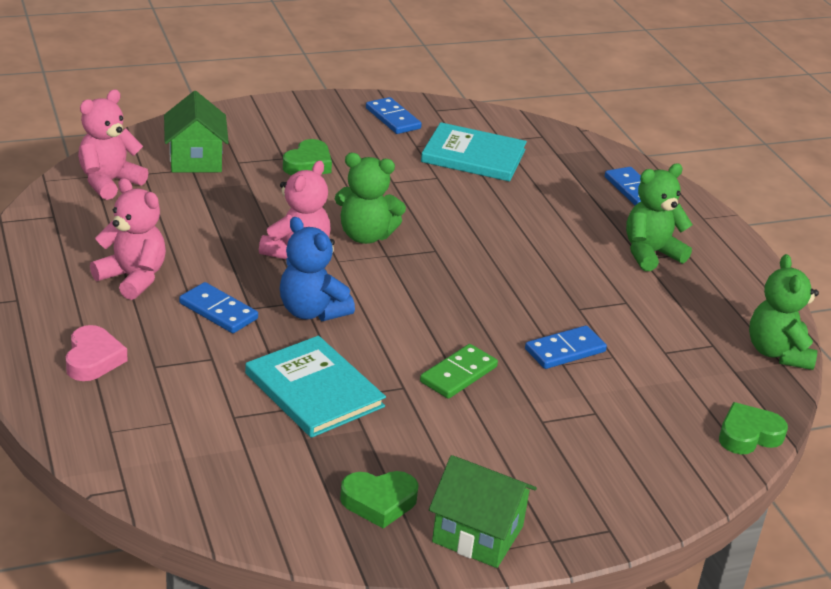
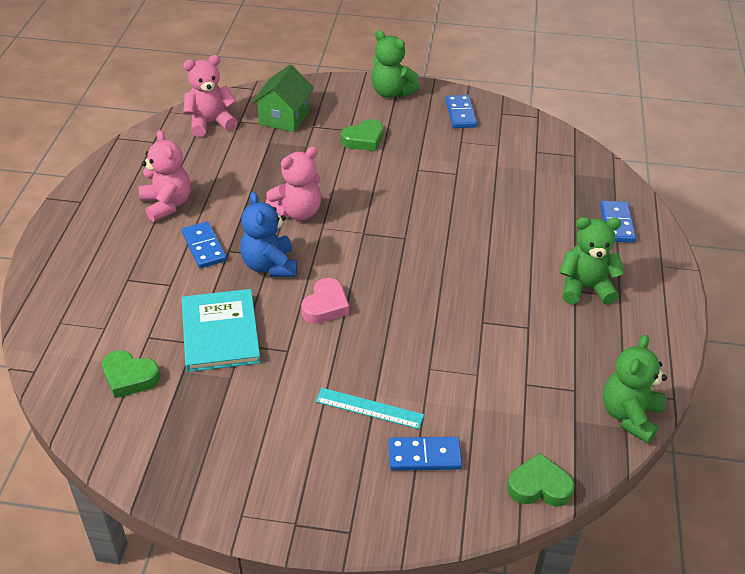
camera: 30 degrees right, 10 degrees up
(93, 359) = (92, 262): pink heart -> pink heart (325, 306)
(365, 236) = (360, 211): green teddy bear -> green teddy bear (391, 92)
(379, 502) = (193, 443): green heart -> green heart (129, 377)
(458, 374) = (338, 352): green domino -> none
(473, 156) = (501, 161): turquoise book -> none
(477, 534) = (244, 497): green house -> none
(534, 416) = (369, 408): none -> turquoise ruler
(565, 350) = (440, 357): blue domino -> blue domino (424, 456)

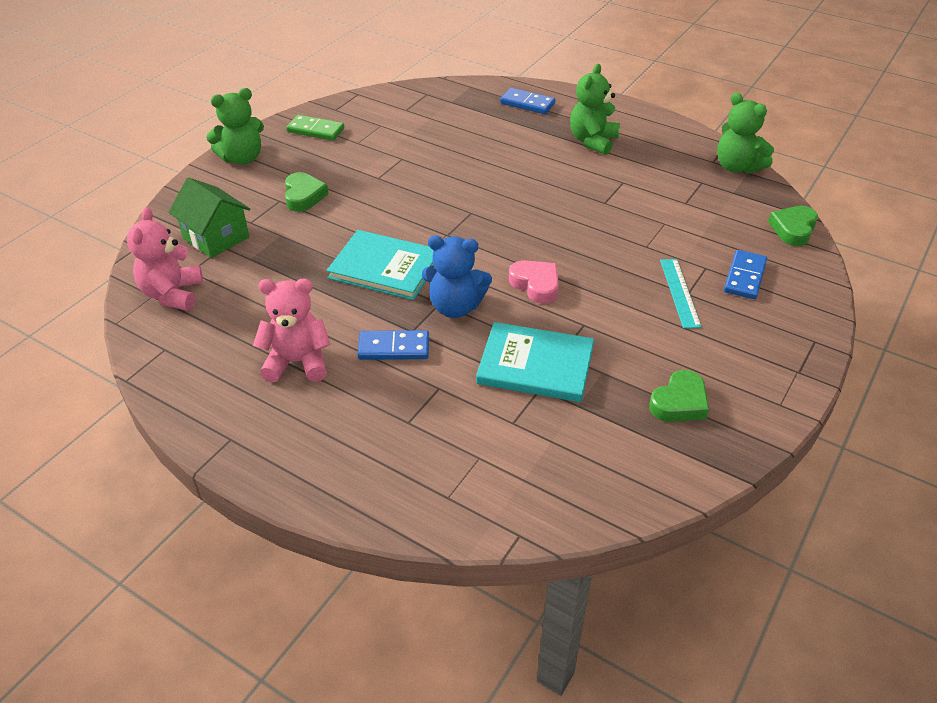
camera: 65 degrees left, 0 degrees up
(129, 377) = (568, 450): green heart -> green heart (679, 402)
(297, 212) = (385, 268): pink teddy bear -> turquoise book
(369, 408) = (679, 292): turquoise ruler -> turquoise ruler turned 45 degrees counterclockwise
(460, 114) = (315, 130): blue domino -> green domino

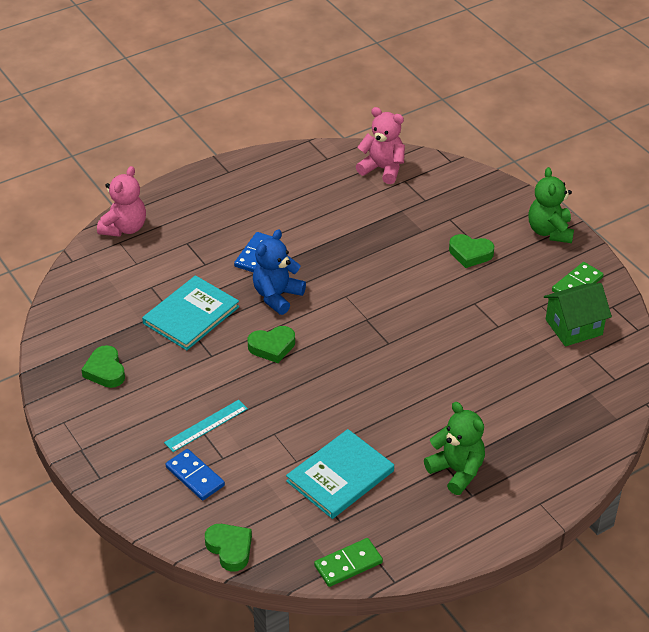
camera: 115 degrees right, 0 degrees up
(216, 237) = (439, 198): green house -> green house (573, 327)
(297, 362) = (274, 210): pink teddy bear -> pink teddy bear (124, 228)
(385, 268) = (346, 273): turquoise book -> turquoise book (340, 476)
(527, 103) = (558, 450): blue domino -> none
(536, 284) = (272, 347): pink heart -> green heart
(679, 292) = (206, 425): turquoise ruler -> turquoise ruler turned 60 degrees counterclockwise
(737, 167) = (348, 564): green teddy bear -> green domino

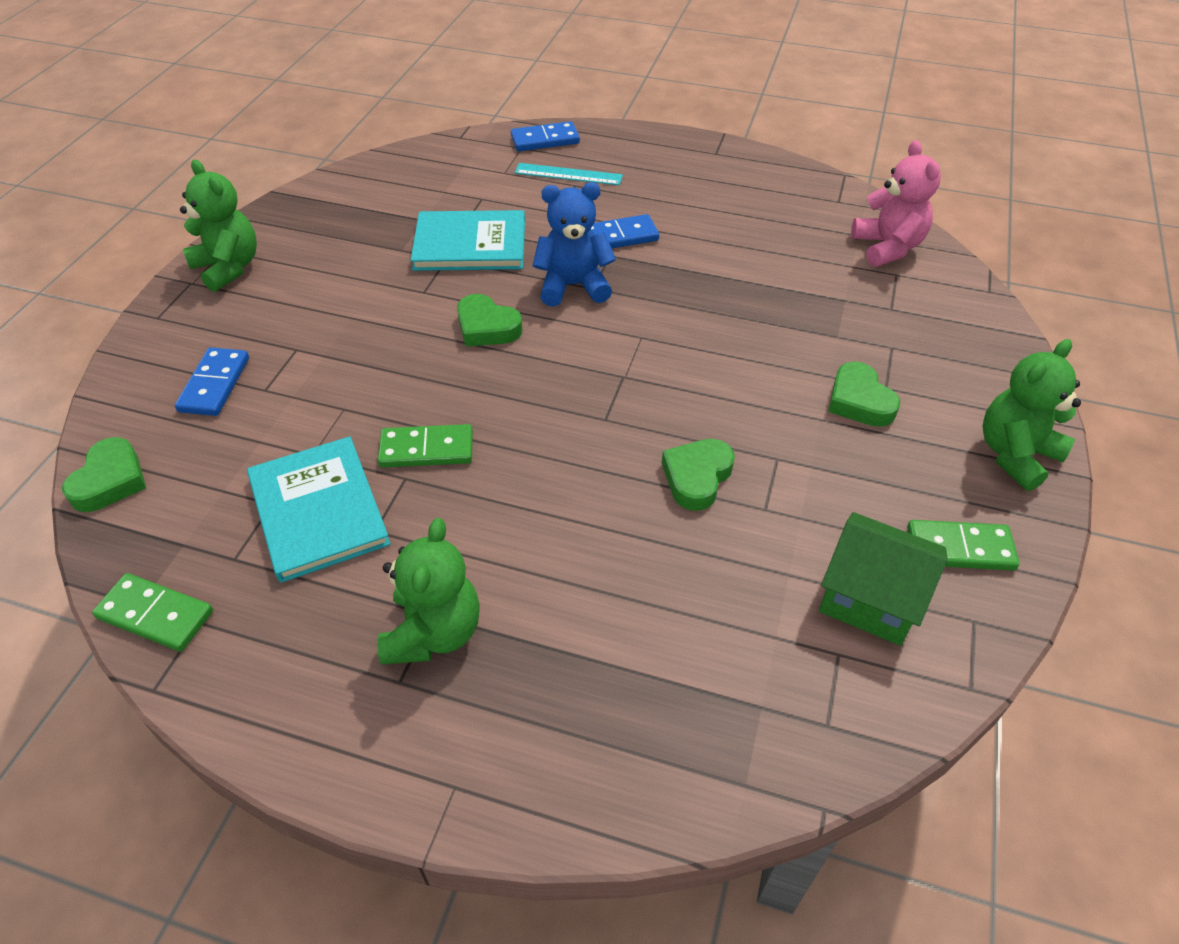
camera: 50 degrees right, 5 degrees up
(86, 426) = (228, 268): none -> green teddy bear
(105, 371) = (324, 236): green heart -> green heart (697, 477)
(124, 228) = (545, 140): pink teddy bear -> blue domino
(206, 425) = (306, 348): turquoise ruler -> turquoise ruler (568, 174)
(340, 417) = (426, 449): none -> green domino
(340, 476) = (319, 510): turquoise book -> turquoise book turned 60 degrees clockwise

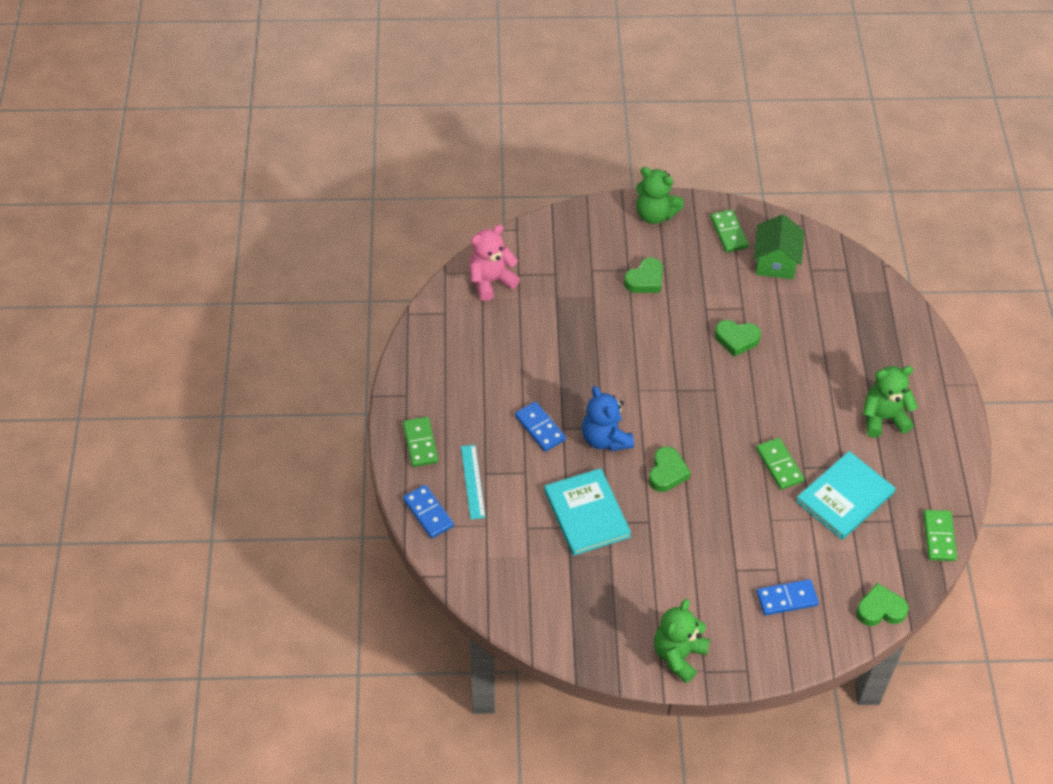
camera: 110 degrees left, 5 degrees up
(641, 150) = (420, 443): none -> green domino

